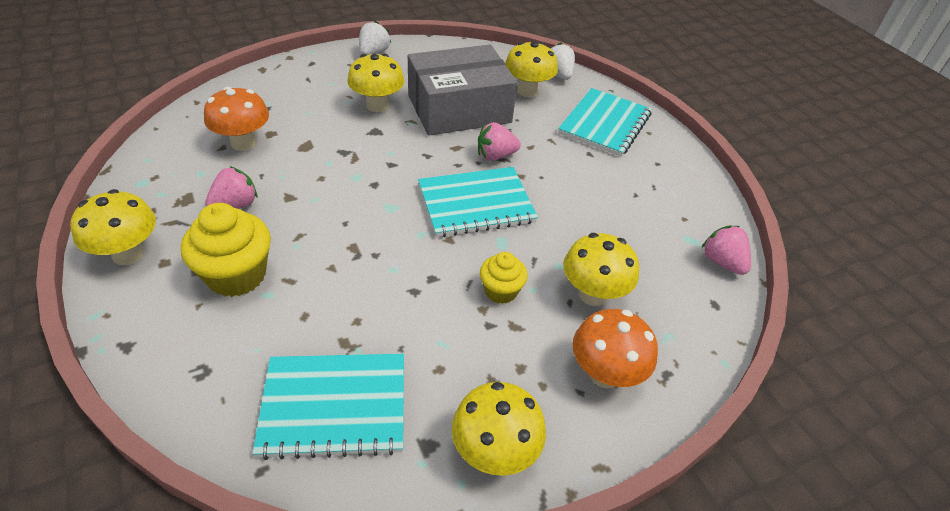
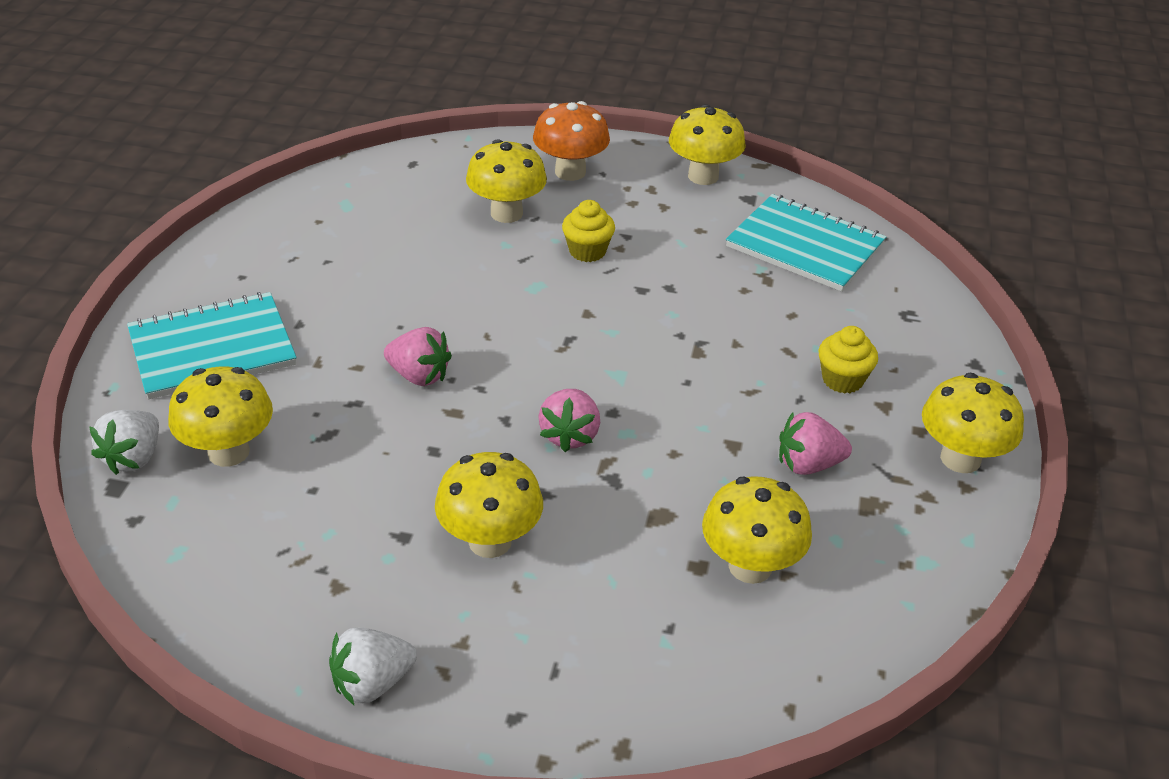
camera: 140 degrees left, 5 degrees down
(236, 275) = (842, 380): yellow cupcake -> yellow cupcake, size x0.58
(243, 143) = (750, 566): orange mushroom -> yellow mushroom
(459, 109) = (373, 471): grey box -> none
(476, 204) = (516, 333): turquoise notebook -> none
(722, 262) = (351, 180): pink strawberry -> pink strawberry (570, 435)

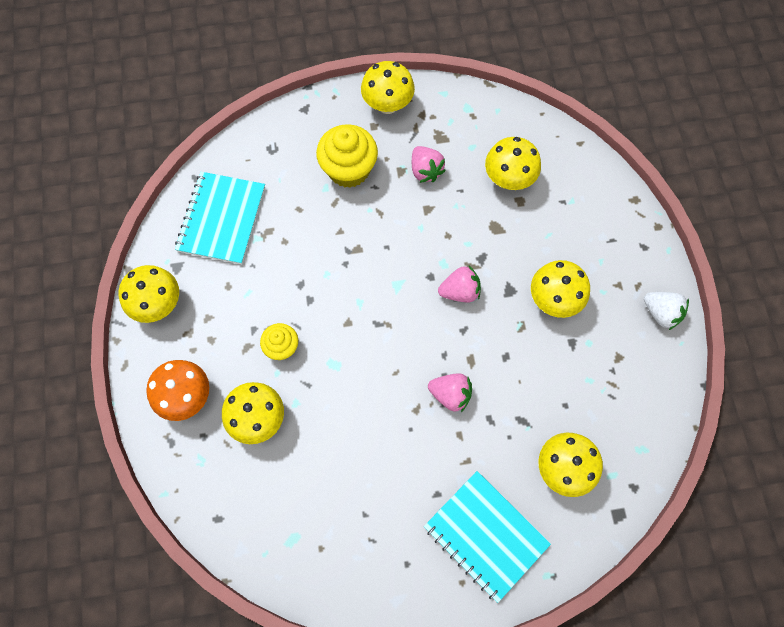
camera: 110 degrees left, 30 degrees up
(133, 458) = (594, 519): white strawberry -> none
(419, 376) = (450, 394): pink strawberry -> pink strawberry turned 105 degrees clockwise
(842, 380) = (348, 169): yellow cupcake -> yellow cupcake, size x1.71

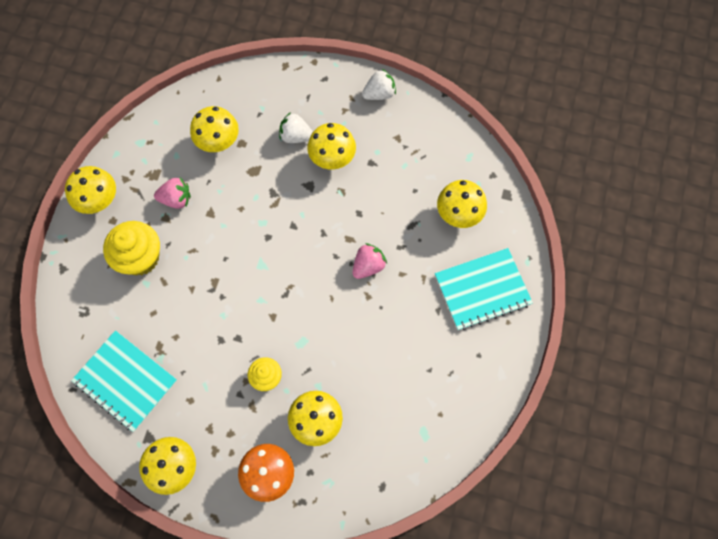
camera: 65 degrees left, 0 degrees up
(460, 291) = (291, 221): pink strawberry -> none
(558, 250) = (296, 136): none -> white strawberry

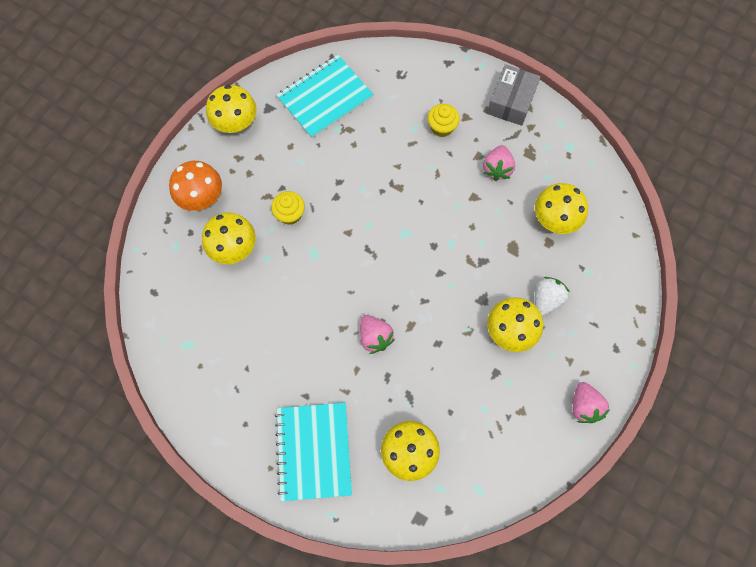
camera: 105 degrees right, 0 degrees up
(99, 201) = (511, 101): yellow mushroom -> grey box
(140, 257) = (442, 127): yellow cupcake -> yellow cupcake, size x0.58
(379, 94) = (584, 406): white strawberry -> pink strawberry

